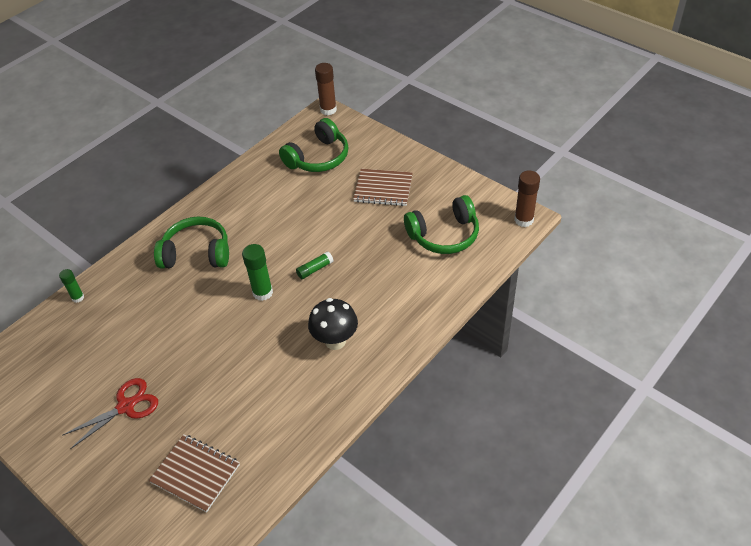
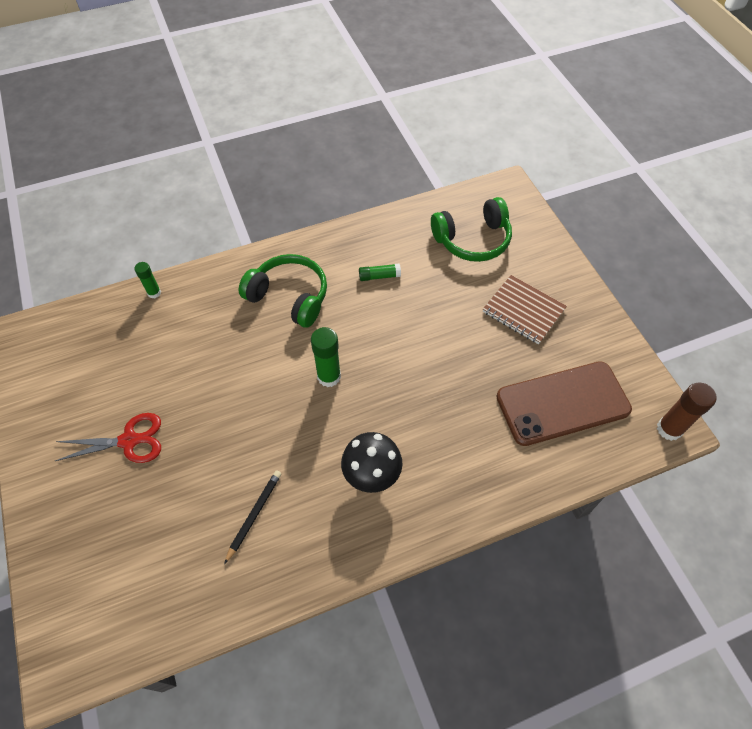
camera: 25 degrees right, 10 degrees up
(195, 474) = (149, 558): brown notebook -> none
(261, 406) = (254, 514): none -> black pencil
(315, 269) = (397, 375): green glue stick -> green glue stick (379, 276)
(328, 110) = (514, 186): brown glue stick -> none
(444, 235) = (562, 403): green headphones -> brown phone

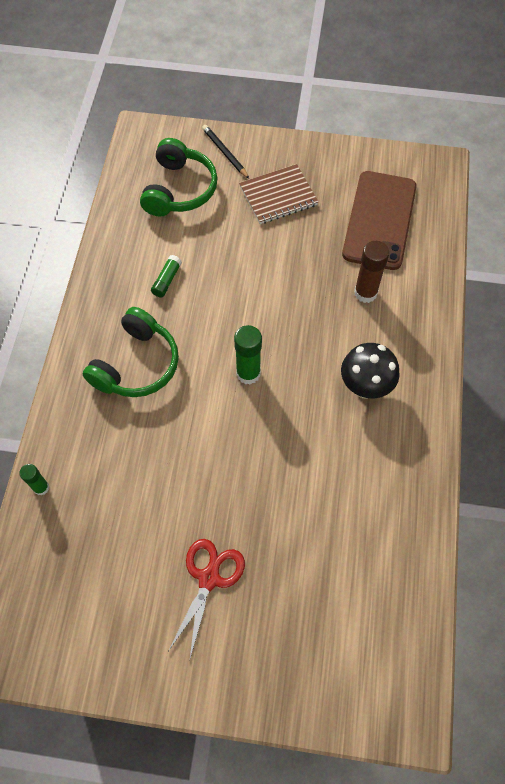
camera: 60 degrees left, 5 degrees up
(254, 514) = (349, 496): black pencil -> black pencil (224, 153)
(289, 297) = (137, 365): green headphones -> green headphones turned 150 degrees clockwise
(669, 429) = (440, 169): brown glue stick -> brown glue stick (365, 293)

